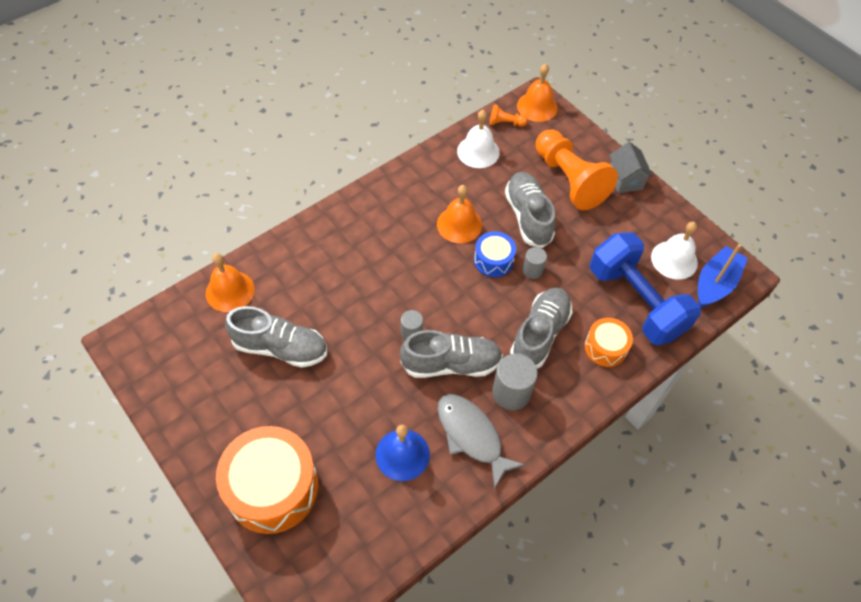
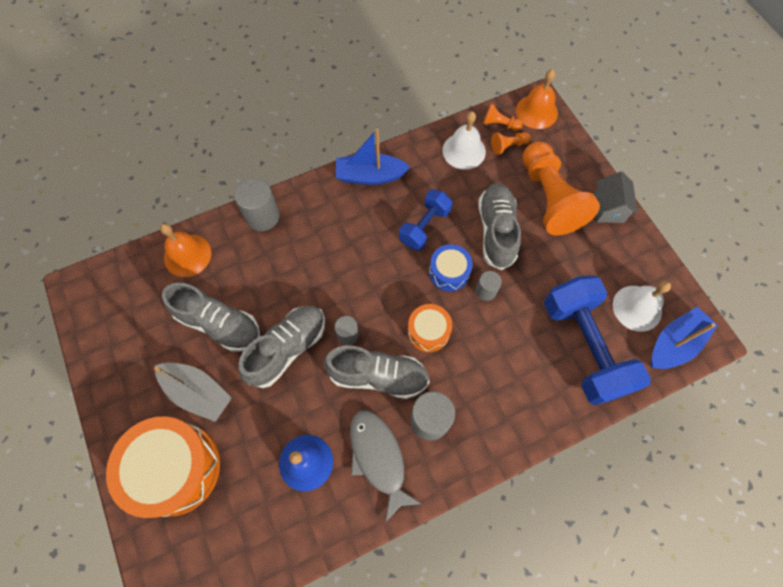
camera: 15 degrees right, 10 degrees up
(276, 414) = (198, 392): none -> grey boat
(297, 242) = (262, 216): none -> grey cylinder
(394, 188) = (370, 176): none -> blue boat
(459, 224) = (424, 227): orange bell -> blue dumbbell
(519, 141) = (508, 146): none -> orange pawn
(540, 334) = (475, 362): grey shoe -> grey shoe (287, 349)
(605, 347) = (539, 391): orange drum -> orange drum (428, 331)

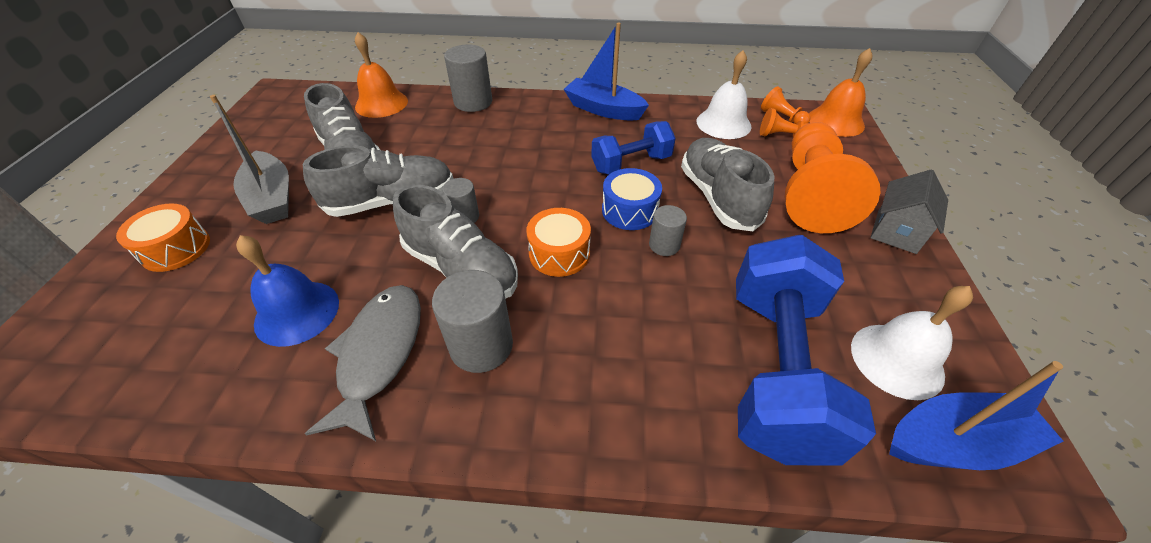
camera: 30 degrees right, 20 degrees down
(175, 468) = (176, 249): orange drum -> orange drum, size x0.52
(496, 231) = (718, 197): grey shoe -> grey shoe turned 45 degrees counterclockwise

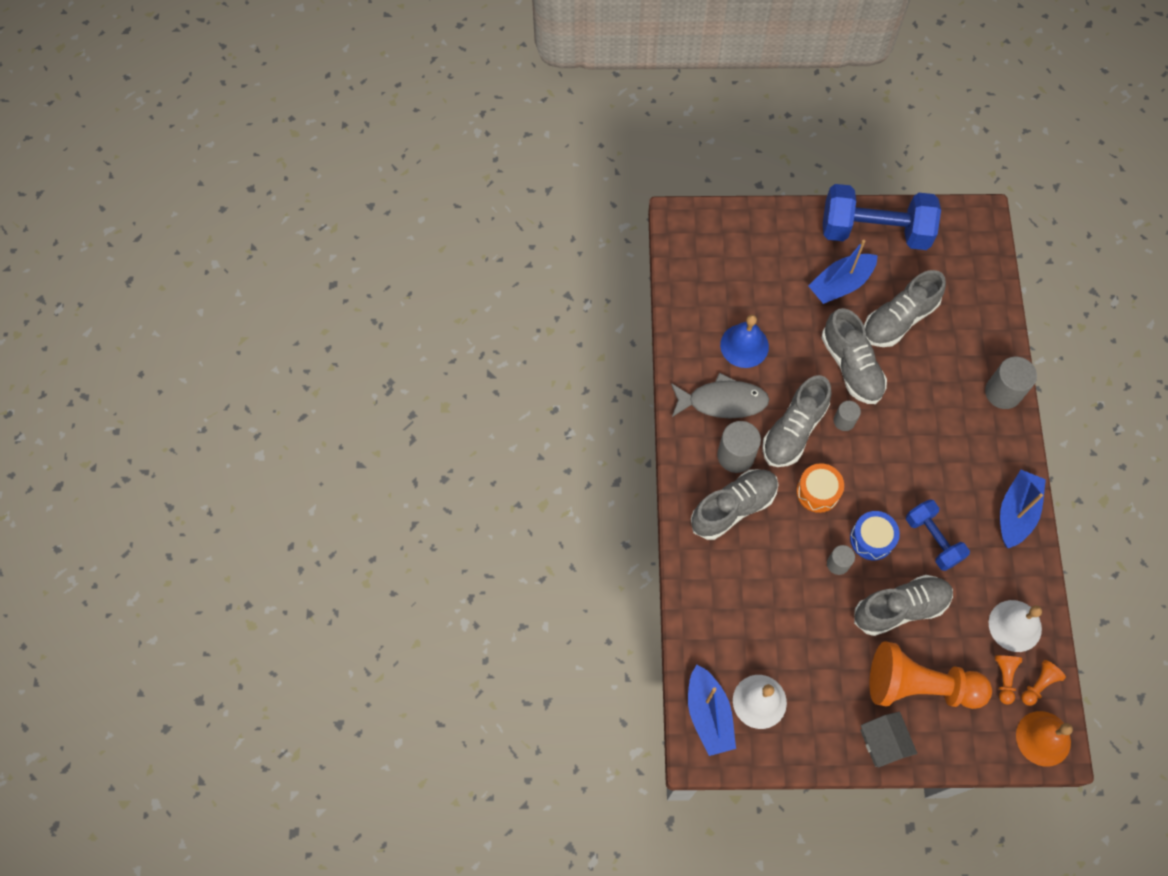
camera: 85 degrees right, 20 degrees up
(176, 249) = (782, 251): orange drum -> none
(272, 198) = (840, 284): grey boat -> blue boat
(381, 103) = (982, 314): orange bell -> none
(572, 359) = (733, 508): none -> grey shoe
(775, 369) = (742, 625): blue dumbbell -> blue dumbbell (874, 231)
(896, 231) = (882, 743): grey house -> grey house turned 45 degrees clockwise

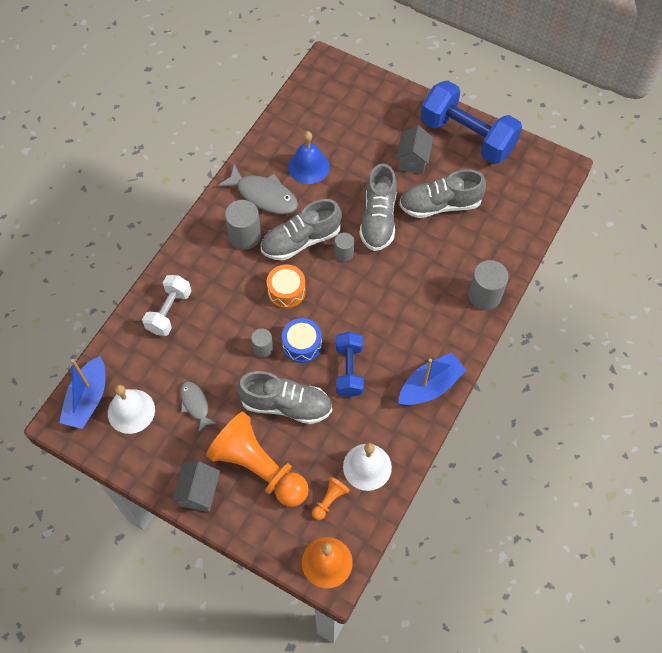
camera: 30 degrees right, 5 degrees down
(720, 578) = (169, 311): none -> white dumbbell
(733, 508) = (216, 270): grey shoe -> none
(815, 658) = (195, 404): none -> grey fish
(840, 284) = (413, 160): blue boat -> grey house
(1038, 684) = (353, 520): orange pawn -> none

